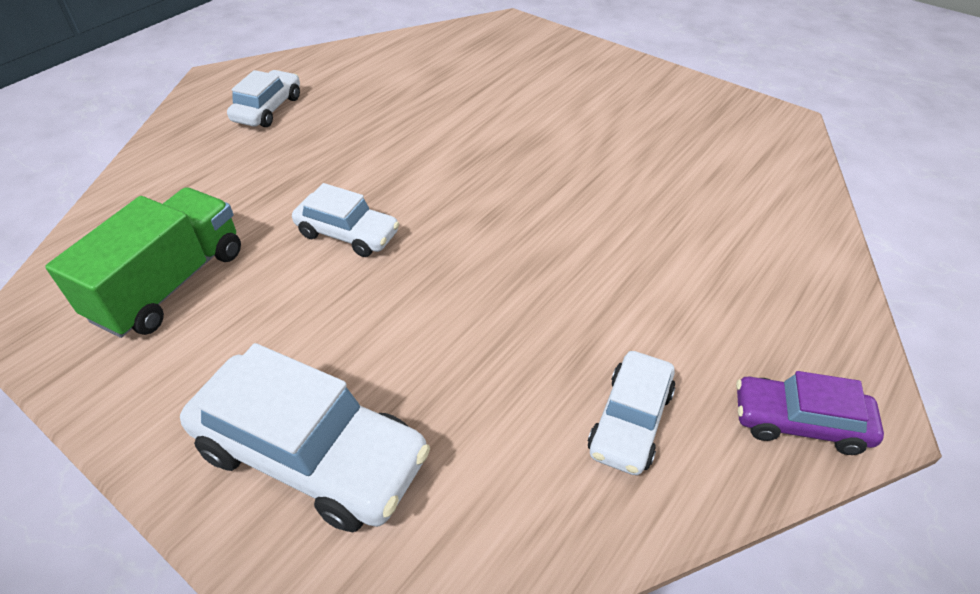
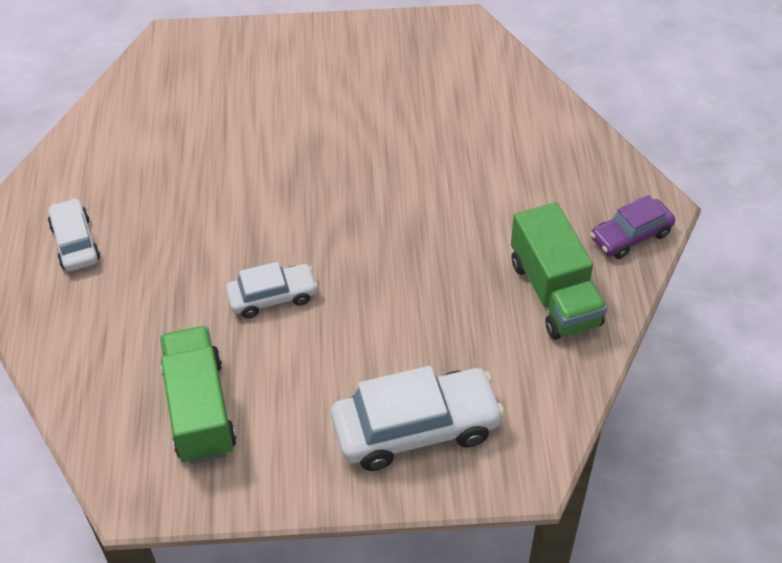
camera: 40 degrees left, 5 degrees up
(630, 421) = (554, 293): white car -> green truck

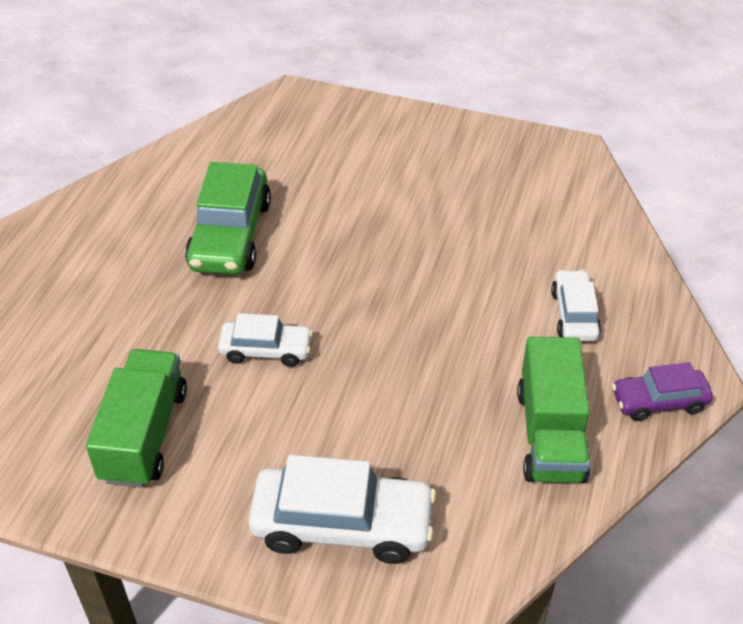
camera: 20 degrees right, 5 degrees down
(75, 243) = (115, 247): white car -> white car (574, 314)
(183, 197) = (230, 235): none -> green car

